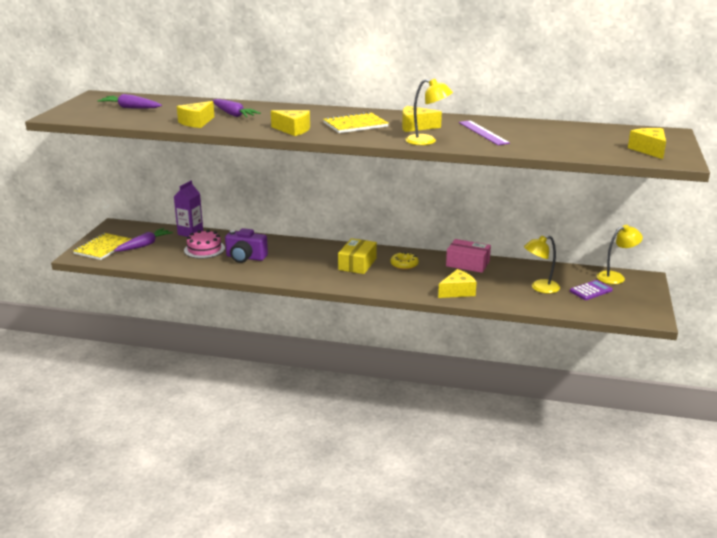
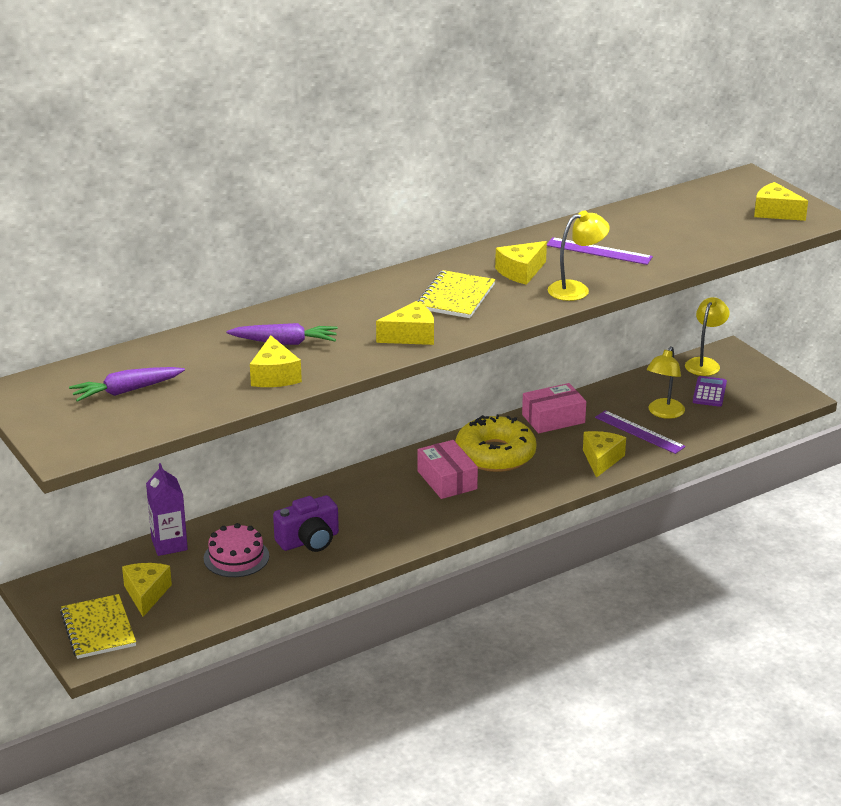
camera: 45 degrees left, 5 degrees up
(144, 245) = (146, 594): purple carrot -> yellow cheese
(357, 264) = (447, 480): yellow box -> pink box
(404, 265) = (495, 454): yellow donut -> yellow donut, size x2.01
(506, 290) = (639, 432): none -> purple ruler

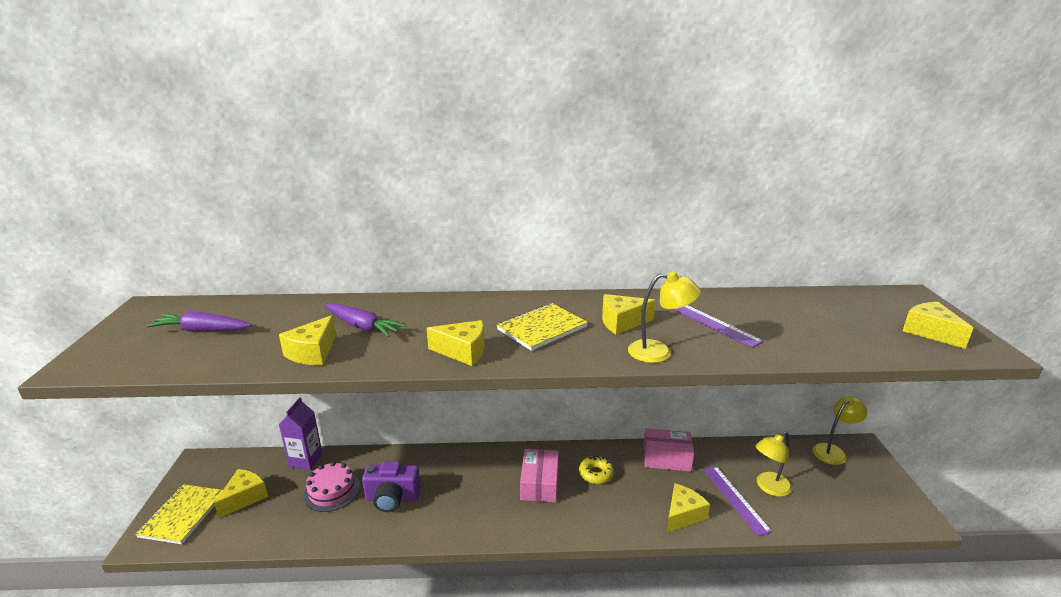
camera: 30 degrees right, 5 degrees down
(495, 454) = (596, 474): yellow donut -> yellow donut, size x0.50
(709, 392) = (824, 481): purple calculator -> none

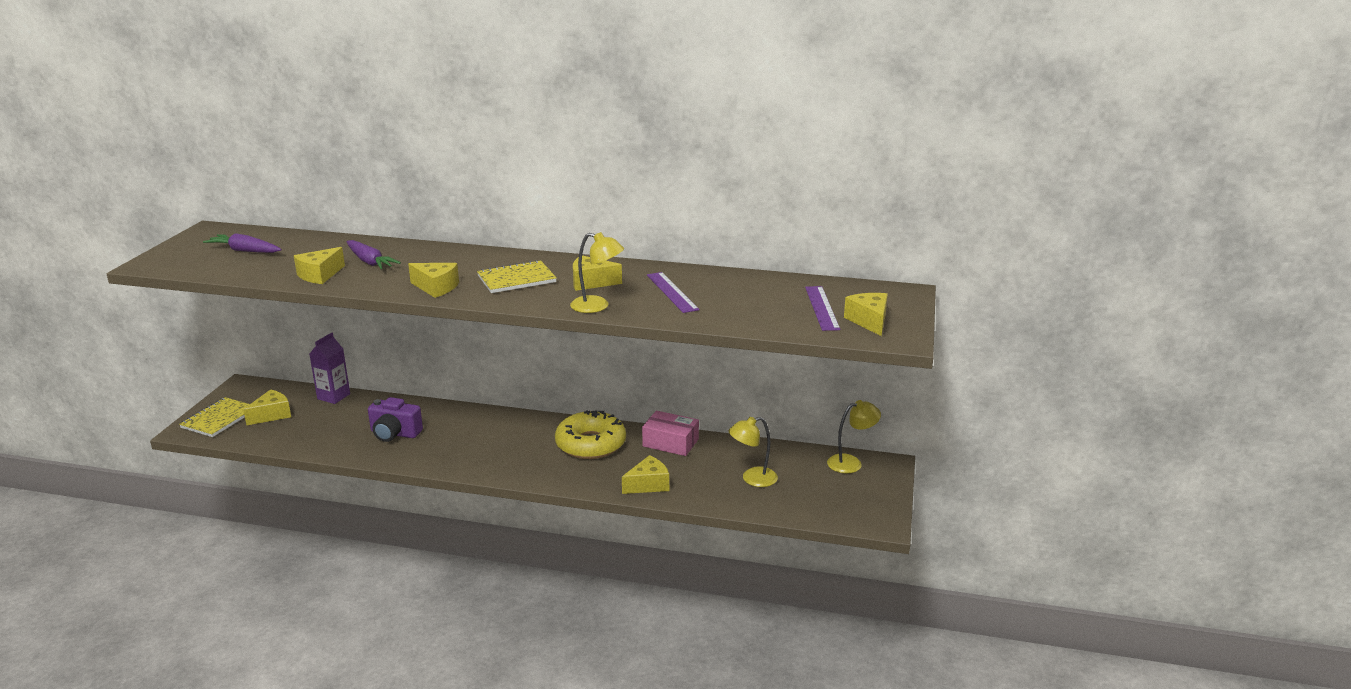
camera: 15 degrees right, 0 degrees up
(332, 491) = (346, 421): pink cake -> none
(539, 483) = (532, 443): pink box -> none
(596, 474) = (590, 444): yellow donut -> yellow donut, size x2.01
(735, 499) = (710, 481): purple ruler -> purple ruler (822, 308)

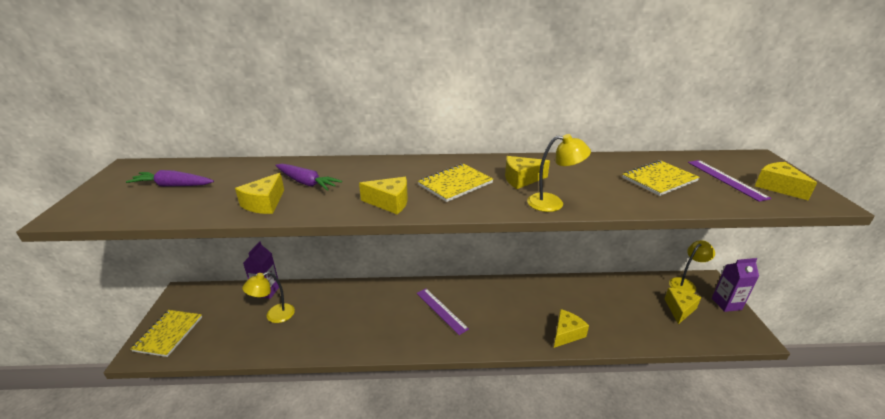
camera: 15 degrees left, 5 degrees up
(272, 415) = (218, 320): yellow cheese -> yellow cheese (679, 309)
(394, 433) = (335, 320): purple camera -> none
(590, 444) = (497, 301): yellow donut -> none
(670, 443) = (553, 289): pink box -> none
(672, 292) = (596, 180): purple ruler -> purple ruler (441, 310)
(743, 299) = (659, 179): none -> yellow notebook
(752, 479) = (634, 312): yellow lamp -> yellow lamp (274, 316)
(883, 489) = (726, 304): none -> purple carton

